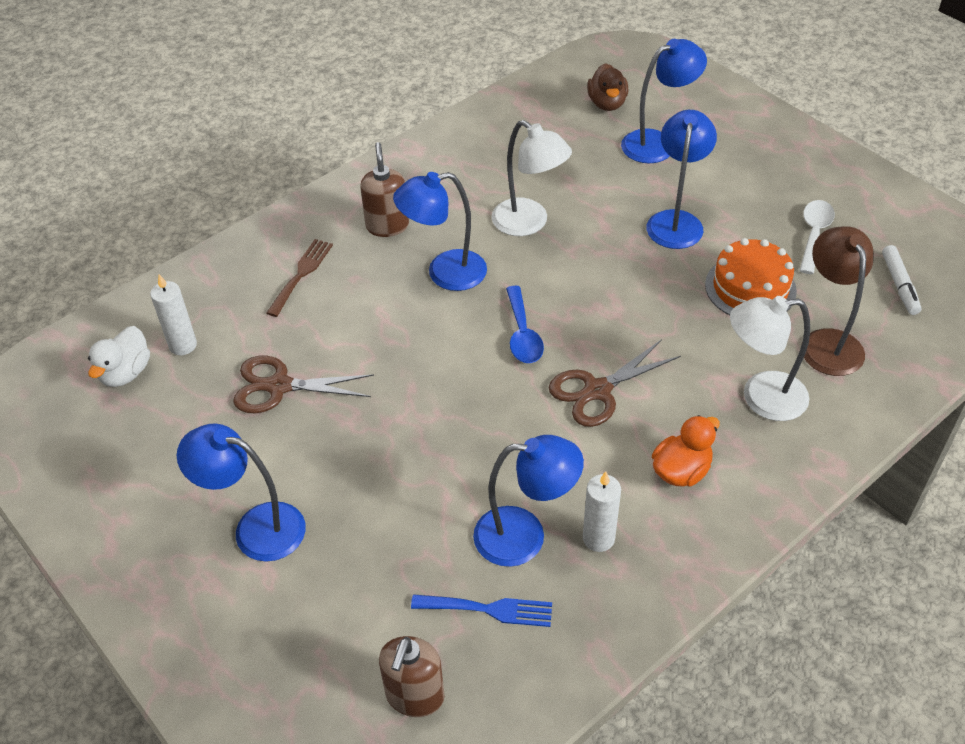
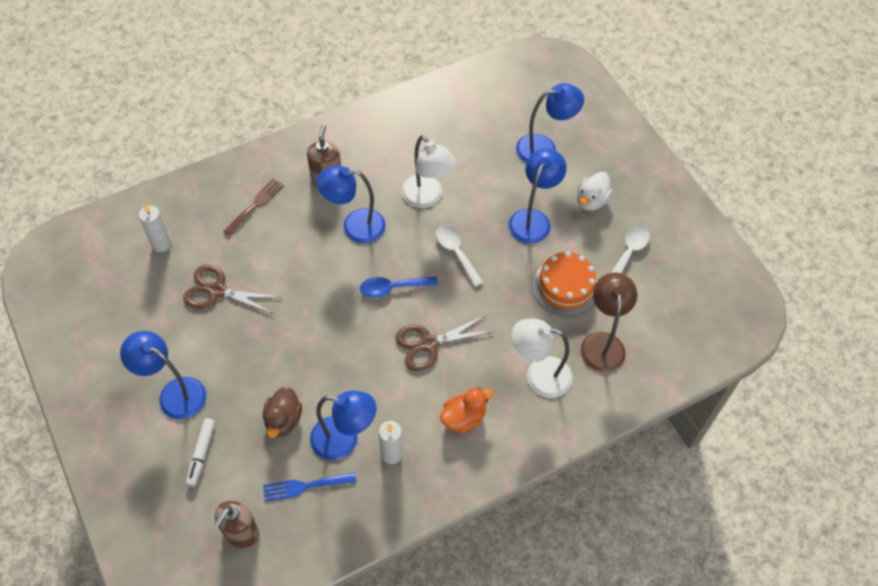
camera: 10 degrees right, 10 degrees up
(126, 373) = (119, 257): white duck -> white duck (591, 201)
(489, 609) = (305, 486): blue fork -> blue fork turned 150 degrees clockwise
(522, 334) = (392, 288): blue spoon -> blue spoon turned 75 degrees clockwise
(591, 277) = (456, 252): none -> white spoon
(607, 103) = (519, 104): brown duck -> brown duck (283, 420)
(899, 285) = (673, 309): white marker -> white marker (201, 454)

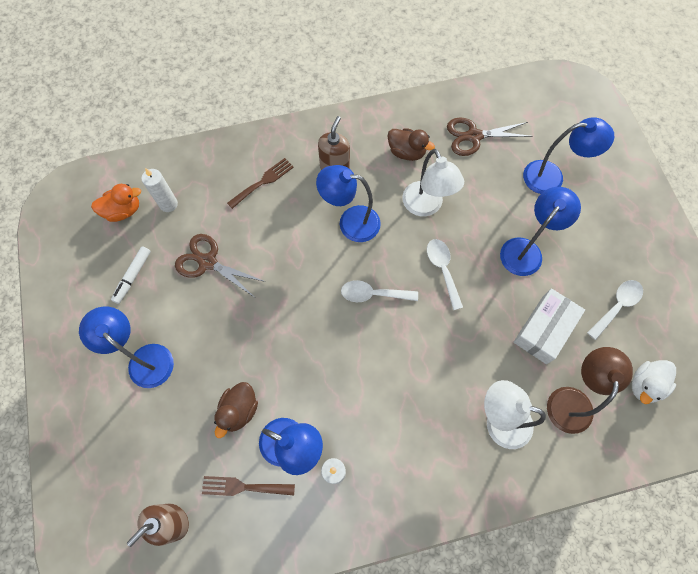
camera: 15 degrees right, 10 degrees up
(201, 454) = (154, 428): white marker -> white marker (133, 276)
(305, 486) = (243, 487): blue fork -> brown fork
(392, 288) = (373, 294): blue spoon -> white spoon
(396, 150) = (406, 152): none -> brown duck
(429, 344) = (396, 362): brown scissors -> brown scissors (474, 136)
(463, 418) = (414, 450): orange duck -> orange duck (123, 211)
(565, 287) = (544, 329): orange cake -> white box
(591, 201) = (588, 242): white duck -> white duck (645, 385)

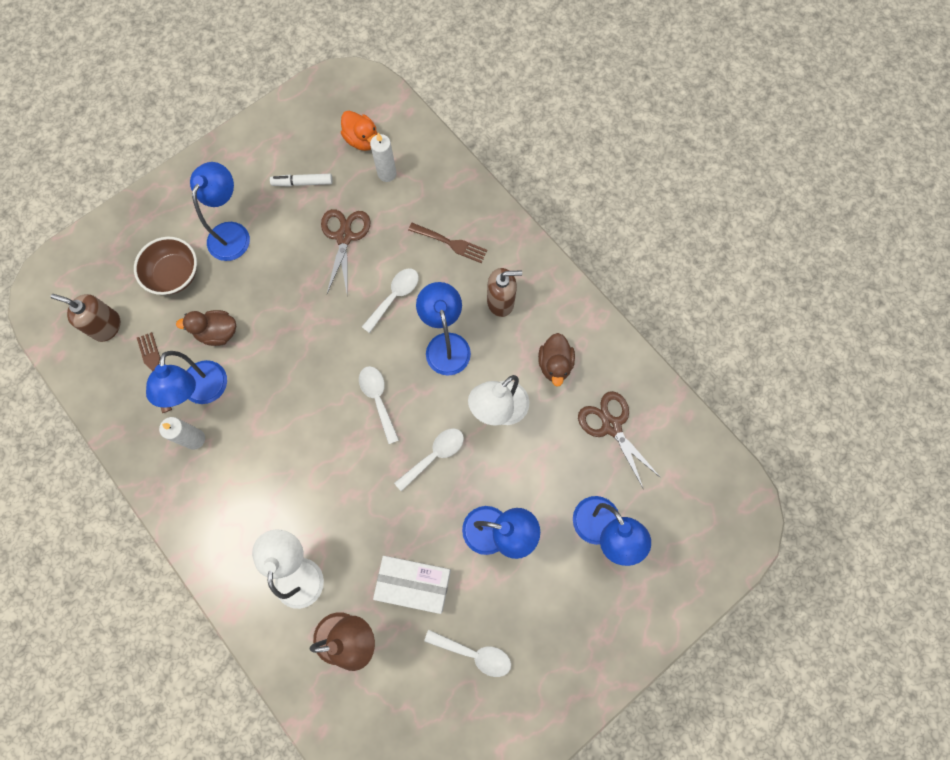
camera: 65 degrees right, 5 degrees up
(155, 430) = (175, 274): none -> brown bowl
(287, 244) = (394, 297): none -> white spoon
(645, 385) = (397, 711): white duck -> none

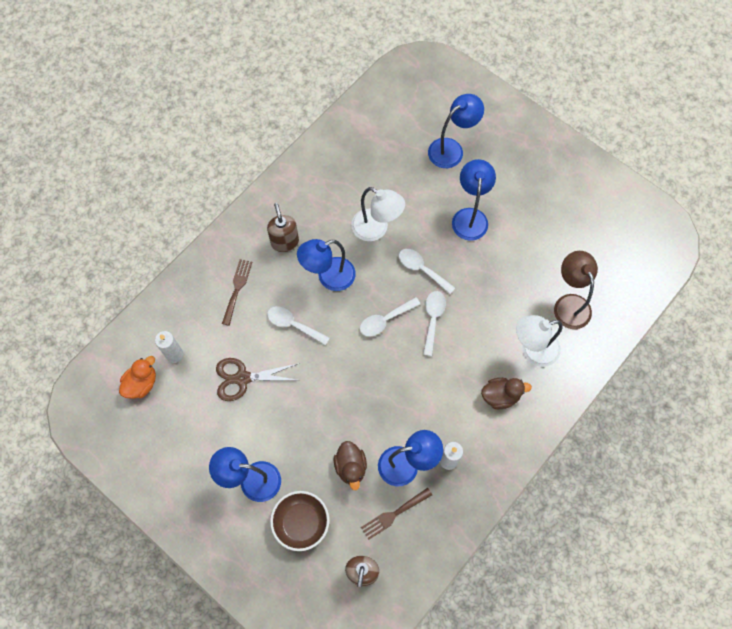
camera: 100 degrees left, 5 degrees down
(302, 183) = (192, 428): white marker -> none
(414, 584) = (520, 267): white box -> none
(474, 653) = (557, 218): white spoon -> white spoon (433, 319)
(554, 364) = (331, 195): brown duck -> brown duck (500, 396)
(611, 426) = (373, 151): brown scissors -> none

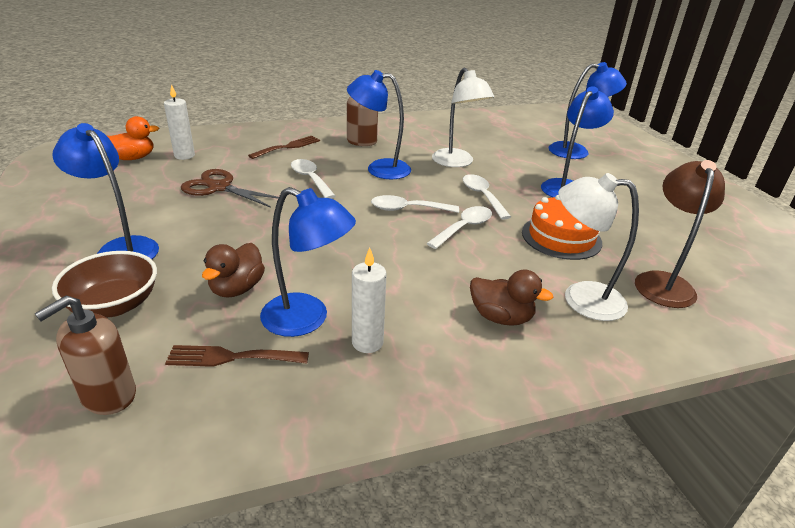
camera: 30 degrees right, 35 degrees down
(495, 290) = (561, 237): none -> orange cake

